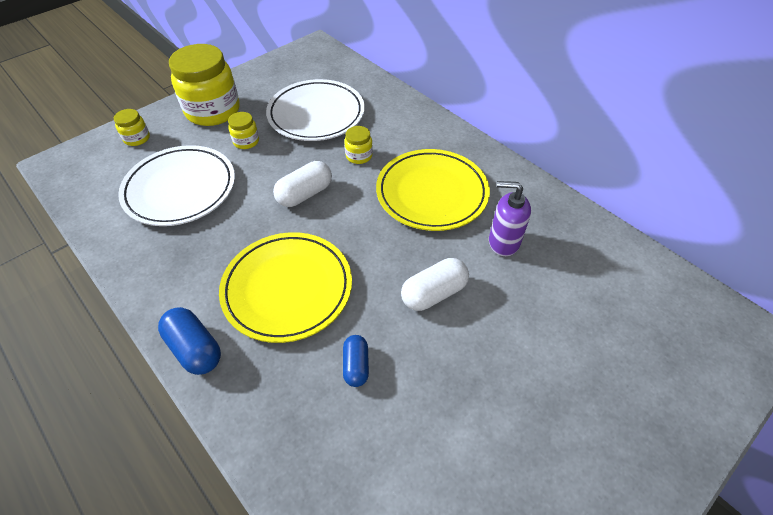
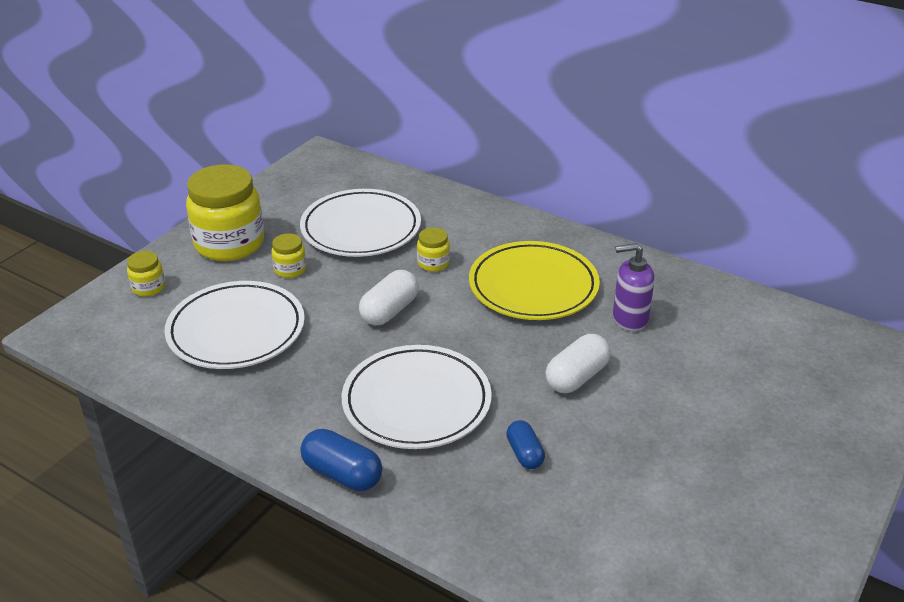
camera: 15 degrees left, 15 degrees down
(287, 288) = (416, 402): yellow plate -> white plate

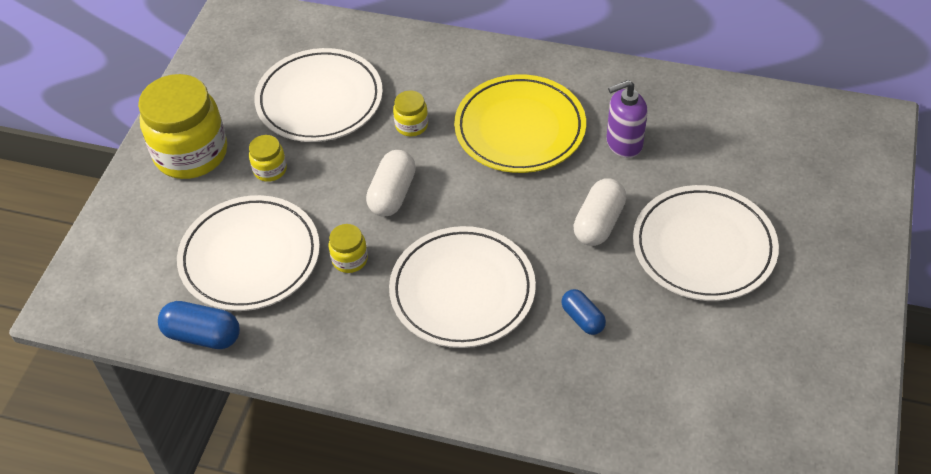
camera: 15 degrees left, 15 degrees up
(148, 288) = (133, 230): yellow jar -> yellow jar (350, 259)
(342, 474) = (427, 387): blue capsule -> blue capsule (202, 335)
(676, 422) = (703, 247): none -> white plate

